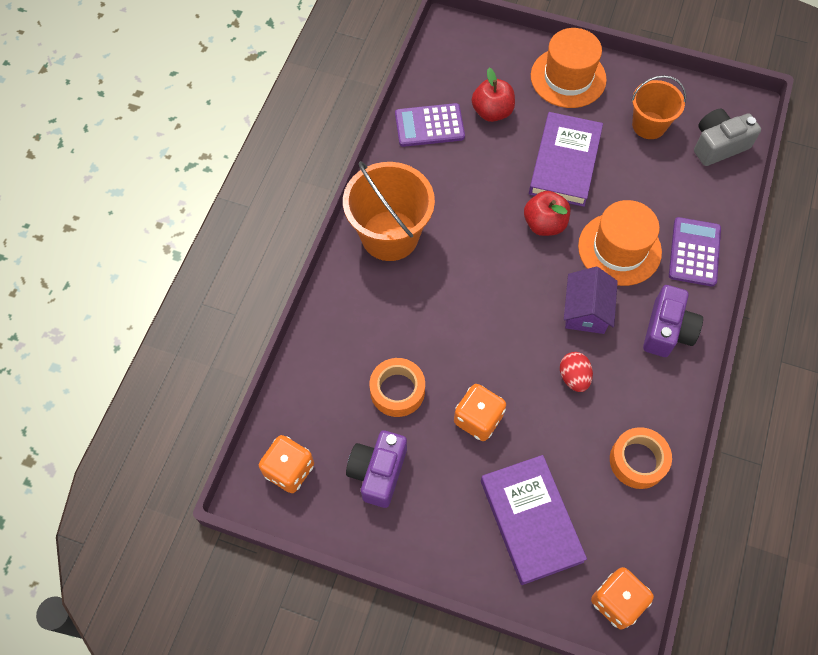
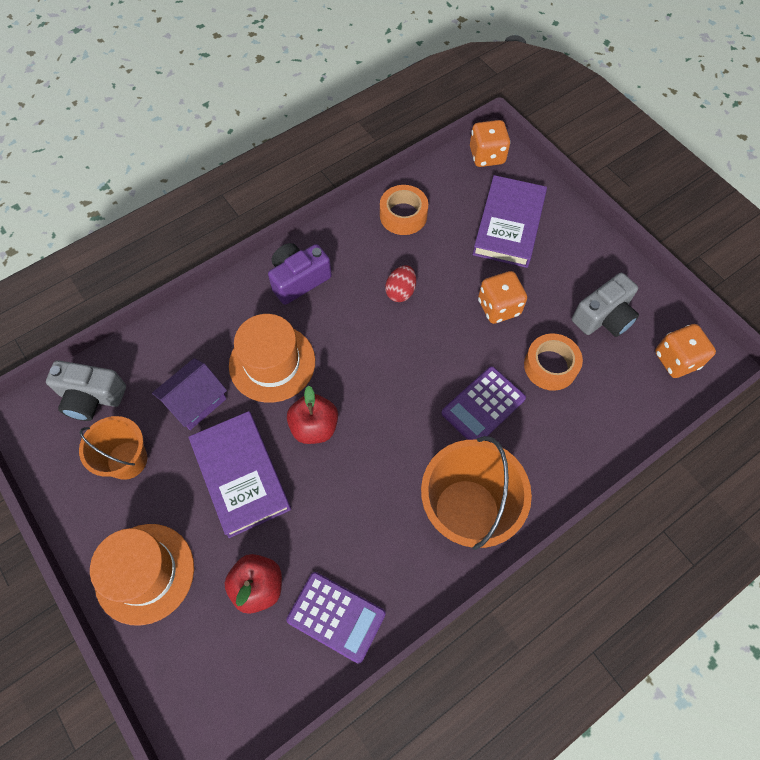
camera: 145 degrees left, 0 degrees up
(378, 472) = (603, 317): purple camera -> grey camera
(565, 163) = (241, 475): purple book -> purple book turned 75 degrees counterclockwise
(586, 310) = (346, 332): purple house -> purple house (195, 401)
(694, 252) = (216, 322): purple calculator -> purple calculator (483, 406)

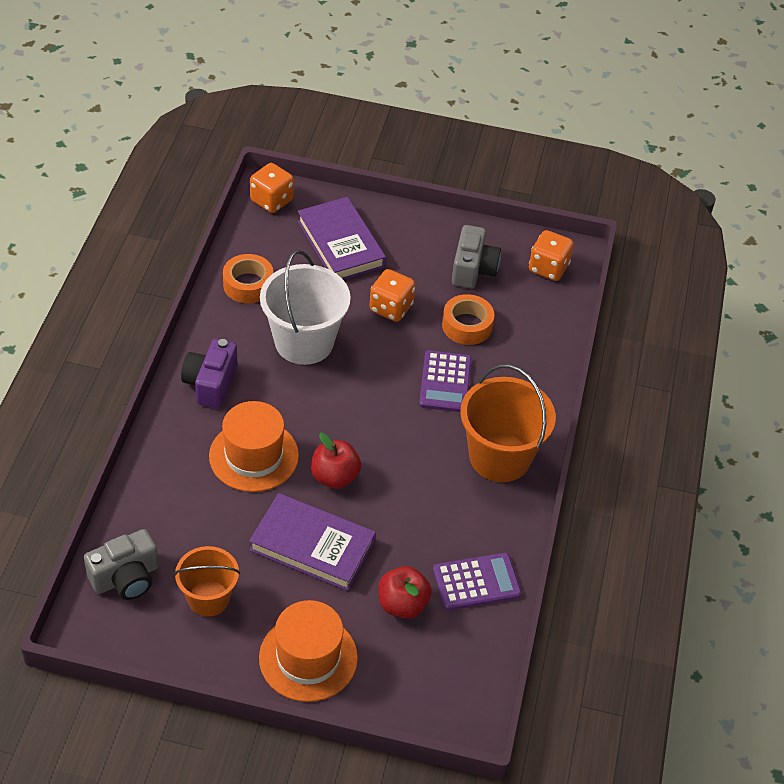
camera: 45 degrees left, 15 degrees down
(195, 401) = (220, 522): purple house -> none
(400, 291) = (304, 342): red egg -> white bucket

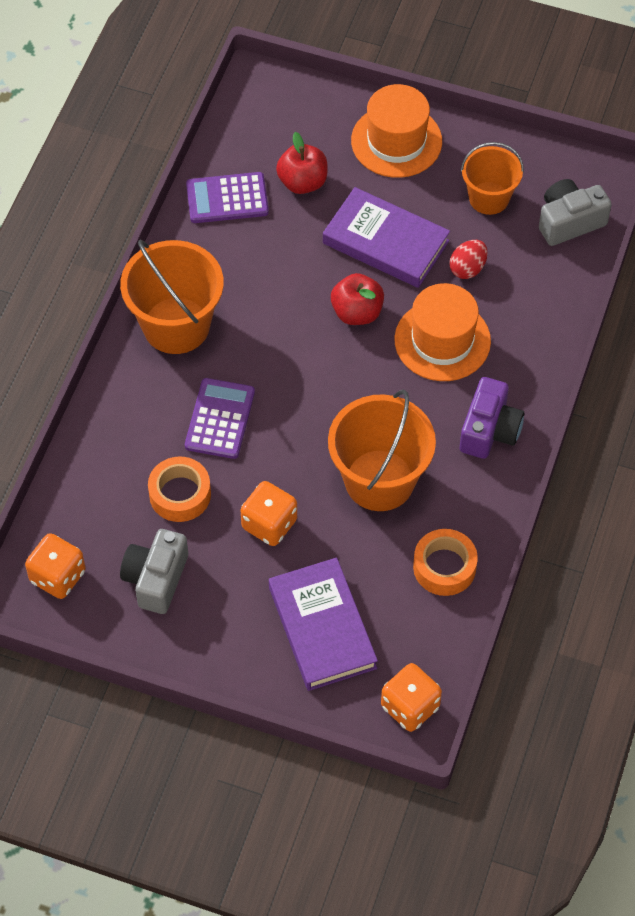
camera: 170 degrees left, 10 degrees up
(230, 524) = (467, 268): none -> red egg
(304, 342) = (379, 480): white bucket -> orange bucket

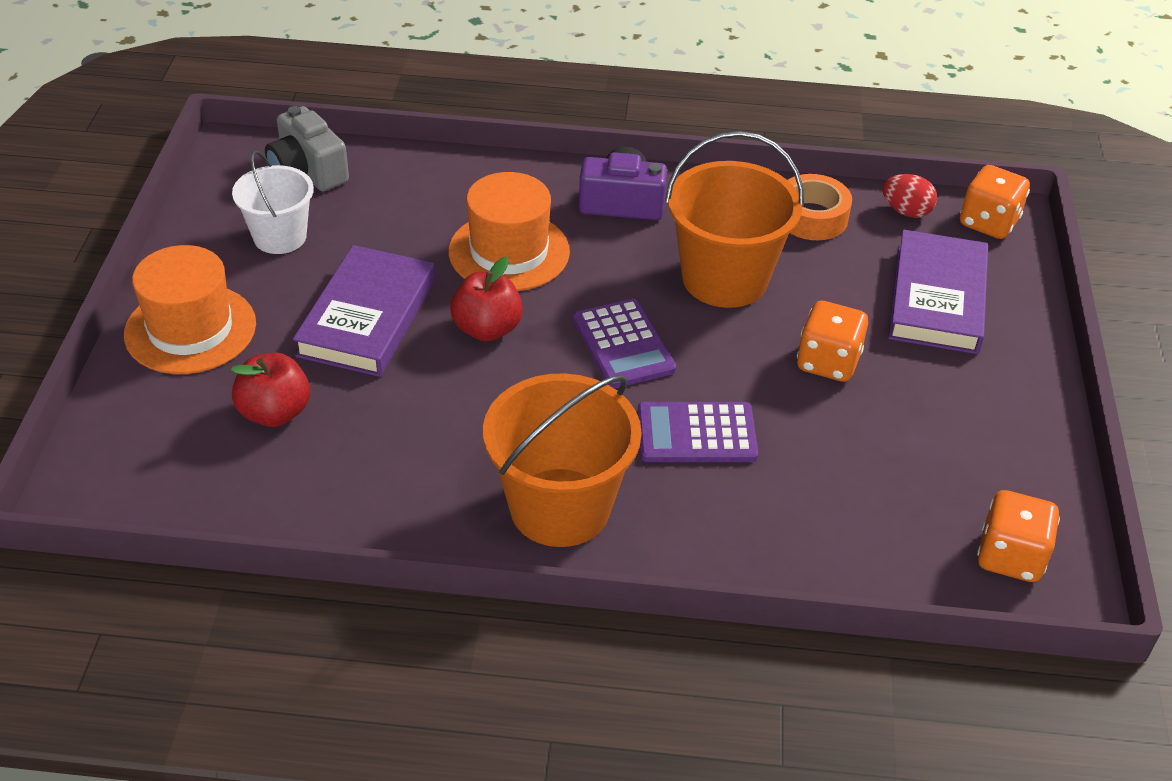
camera: 105 degrees left, 15 degrees down
(156, 579) = (957, 454): grey camera -> none
(180, 494) = (826, 453): orange tape -> none
(227, 199) = (317, 490): purple calculator -> purple calculator (623, 344)
(322, 627) = (936, 298): purple book -> purple book turned 45 degrees counterclockwise
(467, 268) = (395, 243): red egg -> red egg (906, 211)
(489, 198) = (280, 237): orange bucket -> white bucket

